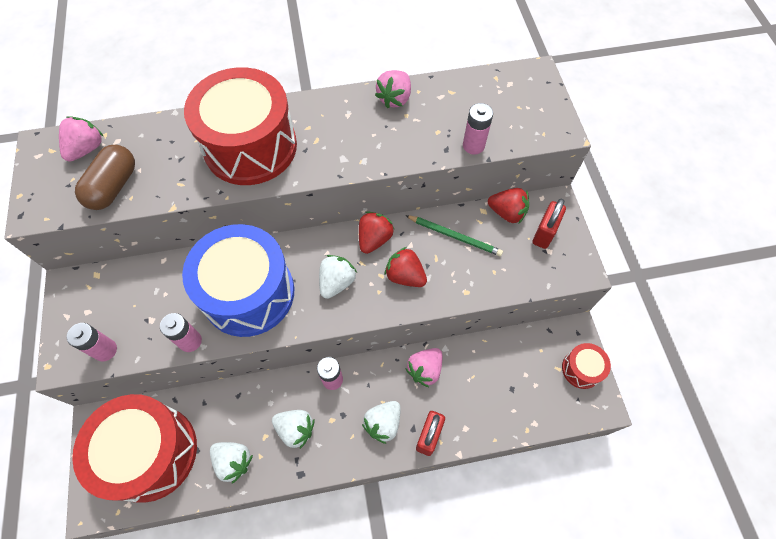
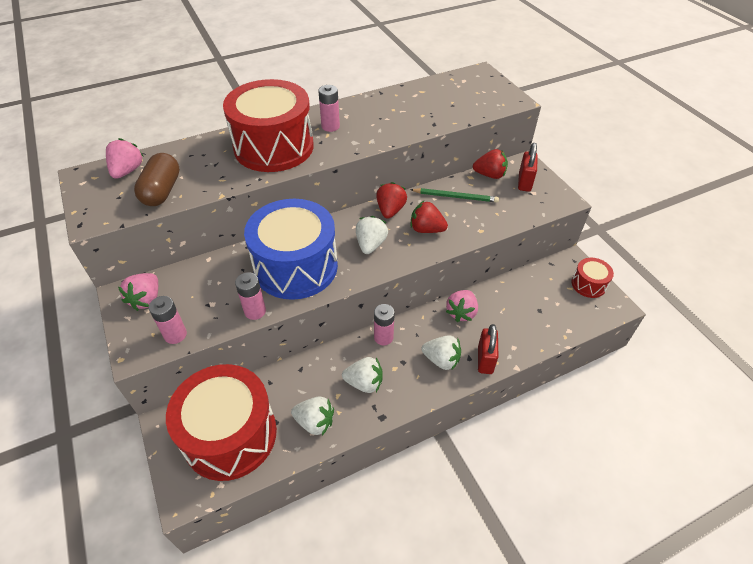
camera: 15 degrees left, 15 degrees down
(383, 423) = (441, 360): white strawberry -> white strawberry turned 90 degrees counterclockwise
(395, 98) = (379, 101): pink strawberry -> pink strawberry (146, 299)
(473, 145) = (454, 118): pink battery -> pink battery (330, 126)

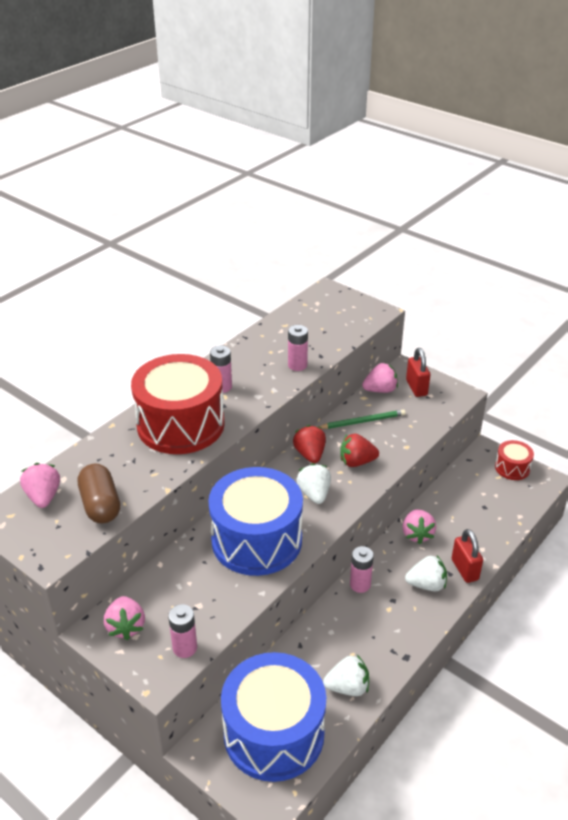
camera: 25 degrees left, 10 degrees down
(230, 435) = (274, 733): red drum -> blue drum
(255, 311) = (248, 596): pink battery -> pink battery (297, 365)
(364, 383) = (370, 633): white strawberry -> none
(490, 175) = (380, 390): red strawberry -> pink strawberry

